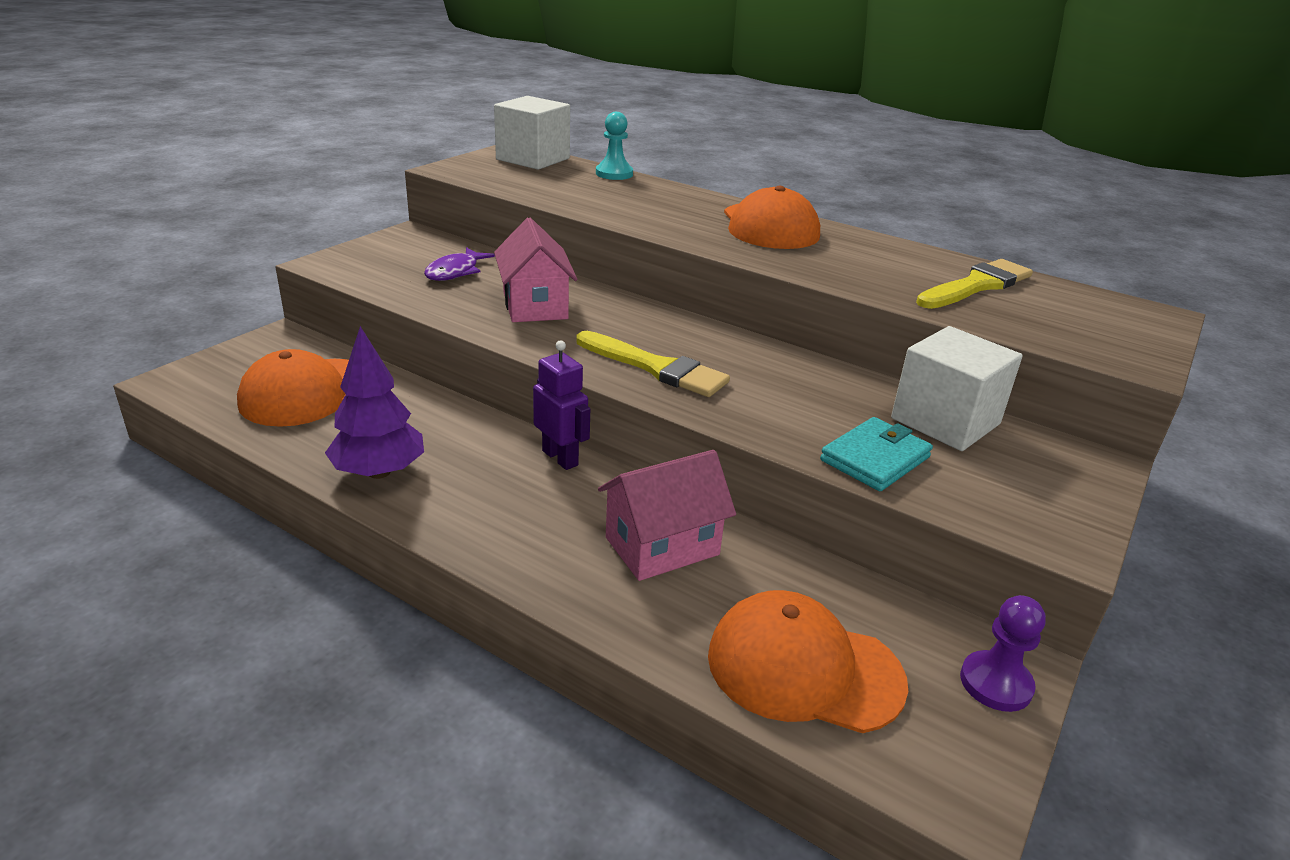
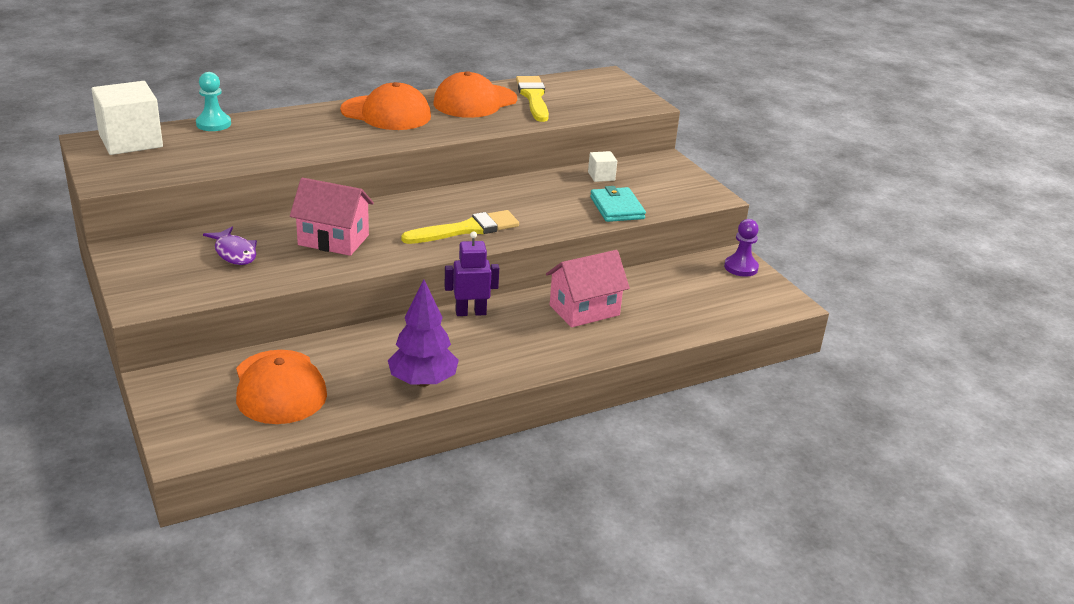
camera: 60 degrees left, 0 degrees up
(662, 546) = (584, 310): pink house -> pink house turned 60 degrees clockwise
(804, 668) = (700, 307): orange cap -> orange cap (475, 101)
(945, 421) = (601, 176): white cube -> white cube, size x0.47

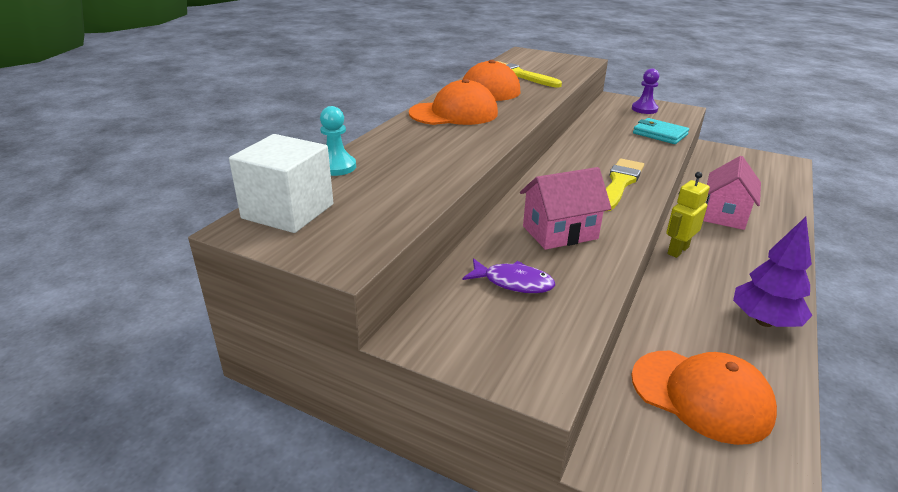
camera: 35 degrees left, 0 degrees up
(470, 312) = (677, 250): purple robot -> yellow robot
(601, 176) = (608, 119): white cube -> none
(741, 267) = (729, 152): purple pawn -> purple pawn (644, 109)

